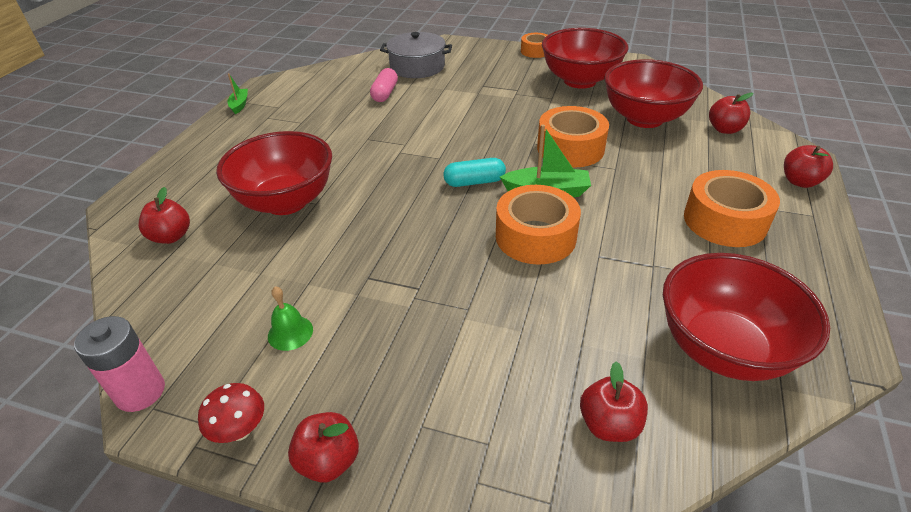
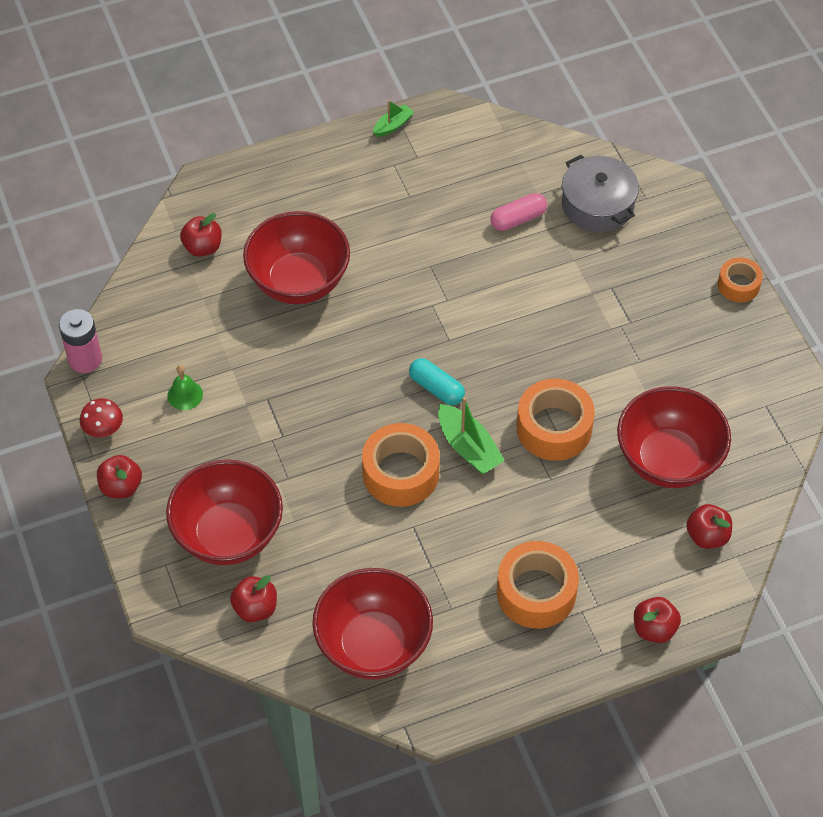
camera: 50 degrees right, 15 degrees up
(580, 81) = (702, 364): red bowl -> red bowl (228, 534)

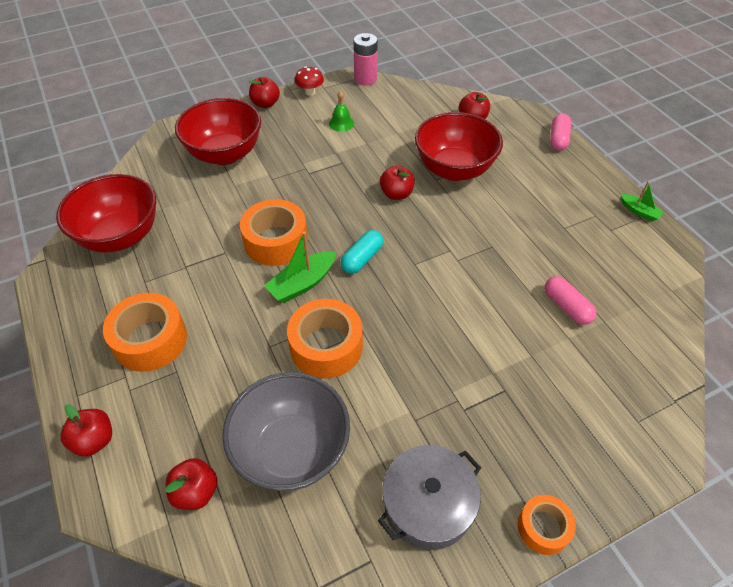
camera: 85 degrees right, 5 degrees down
(255, 608) = (163, 172): red apple -> red apple (396, 194)
(258, 168) = (558, 139): none -> pink capsule
(597, 205) = (610, 374): grey pot -> grey pot (428, 504)
(668, 460) = (292, 450): red bowl -> grey bowl

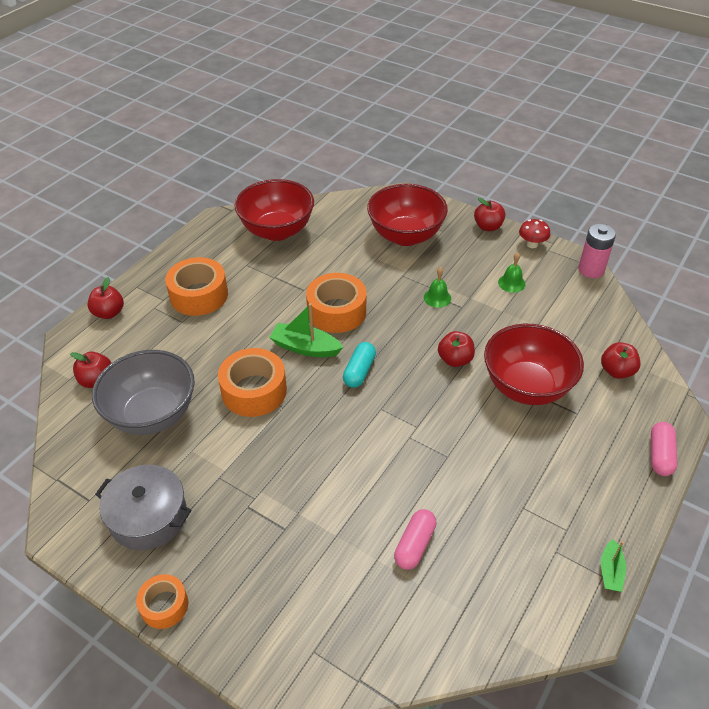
camera: 60 degrees right, 5 degrees down
(318, 171) = (437, 298): none -> green bell
(362, 258) = (359, 371): turquoise capsule -> turquoise capsule turned 75 degrees counterclockwise
(558, 139) = (660, 455): pink capsule -> pink capsule turned 60 degrees counterclockwise

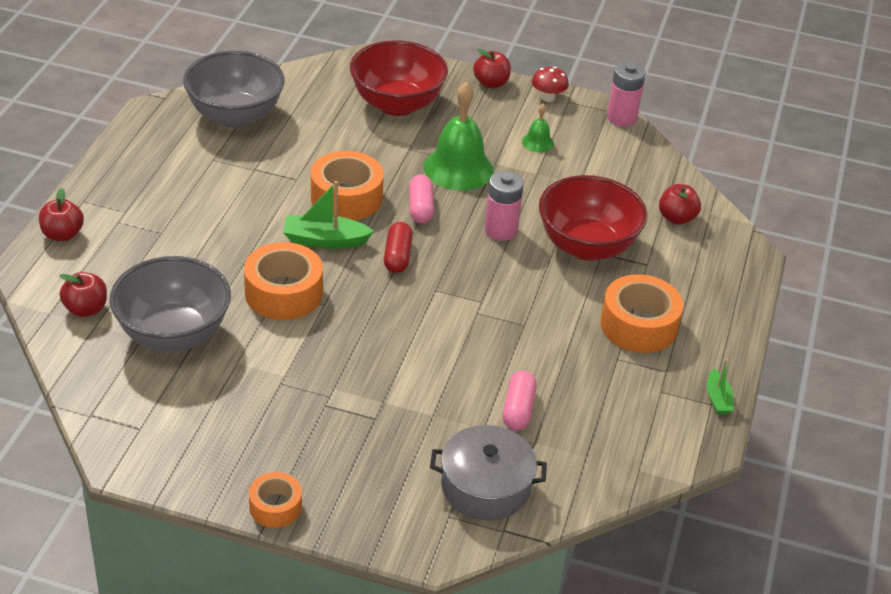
camera: 20 degrees left, 5 degrees down
(148, 517) = (218, 432): grey pot -> grey pot (485, 486)
(199, 295) = (169, 201): orange tape -> orange tape (638, 325)
(277, 231) = (235, 116): red bowl -> grey bowl
(359, 371) = (397, 256): turquoise capsule -> red capsule
(437, 298) = (458, 168): green bell -> green bell, size x2.12
(455, 360) = (500, 230): red apple -> pink battery
(660, 455) = (740, 291): pink capsule -> pink capsule (420, 208)

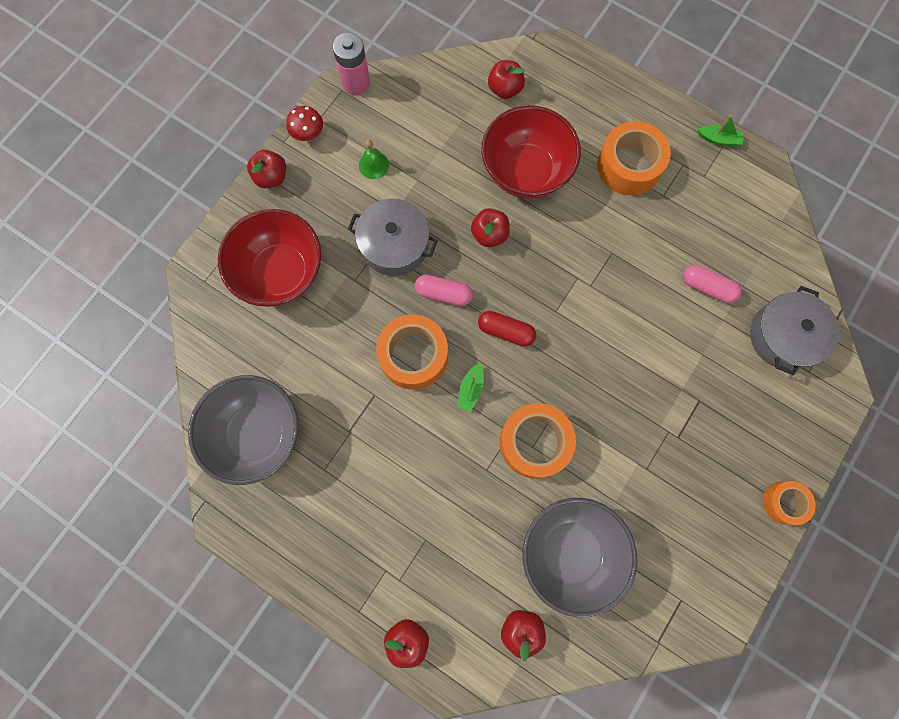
camera: 70 degrees left, 35 degrees up
(325, 240) = (470, 389): green boat -> green boat, size x0.60
(458, 168) = (394, 244): green bell -> grey pot
(500, 230) = (489, 234): pink battery -> red apple

